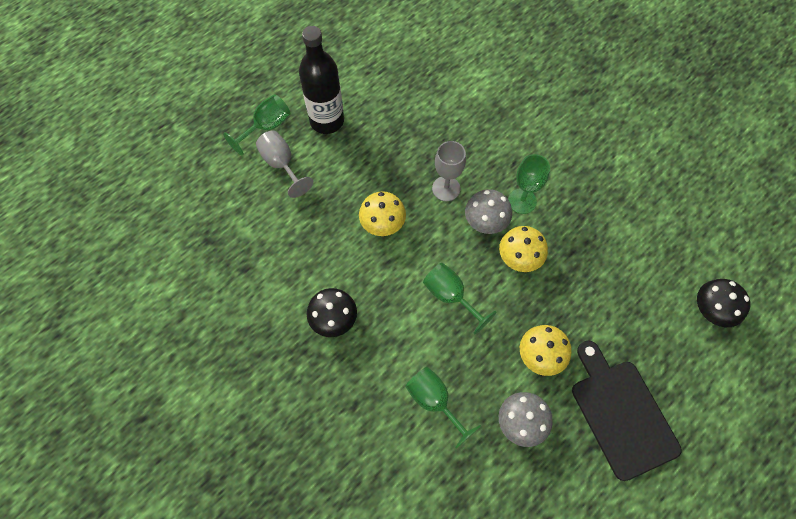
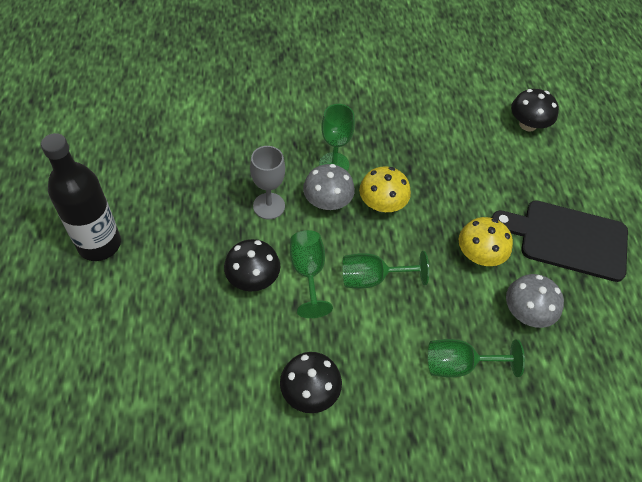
camera: 55 degrees left, 10 degrees down
(266, 127) = (44, 300): green goblet -> green goblet (308, 272)
(281, 164) = (101, 317): grey goblet -> none
(382, 223) = (253, 278): yellow mushroom -> black mushroom

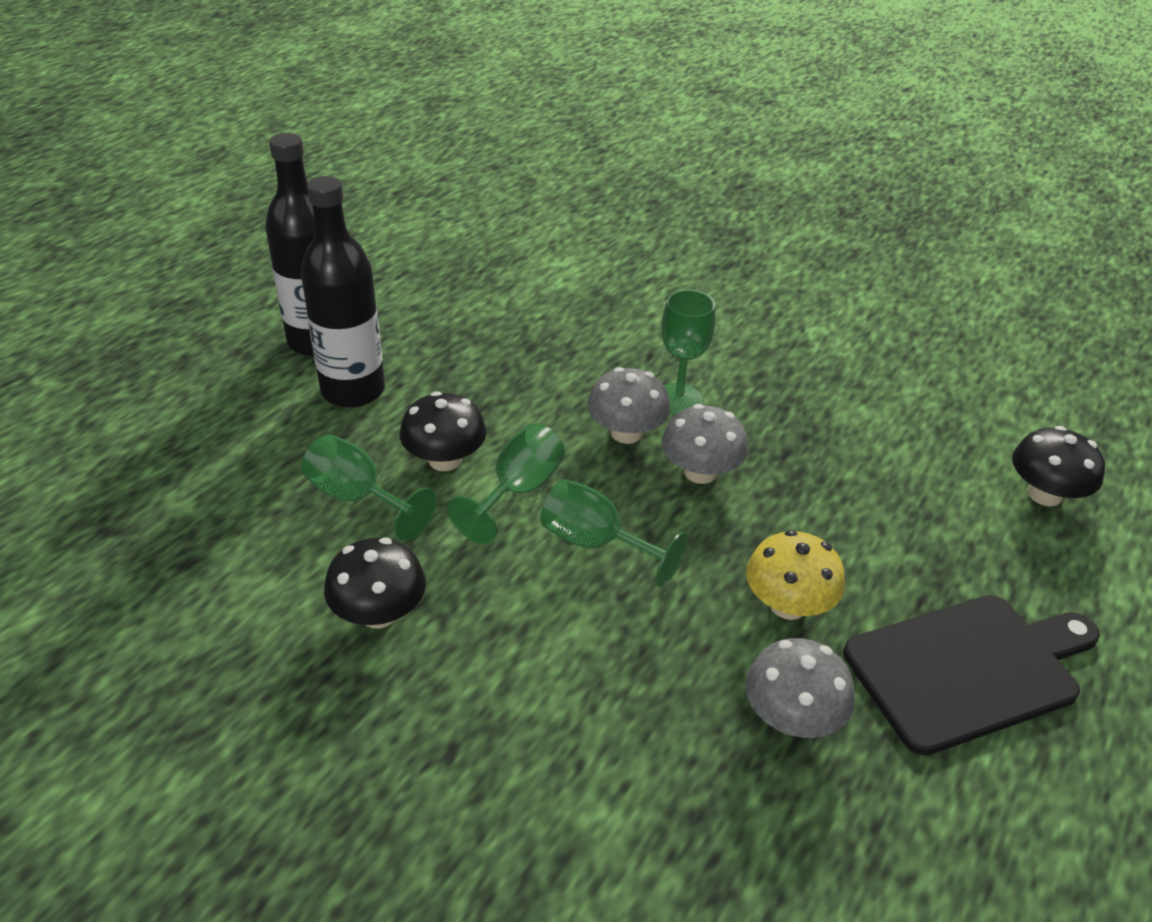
camera: 40 degrees right, 15 degrees down
(157, 265) = (353, 390): none -> black bottle
(269, 206) = (545, 400): grey goblet -> none
(382, 204) = (700, 472): yellow mushroom -> grey mushroom
(459, 365) = (612, 713): green goblet -> green goblet (358, 498)
(568, 239) = (968, 669): black cutting board -> black cutting board turned 105 degrees clockwise

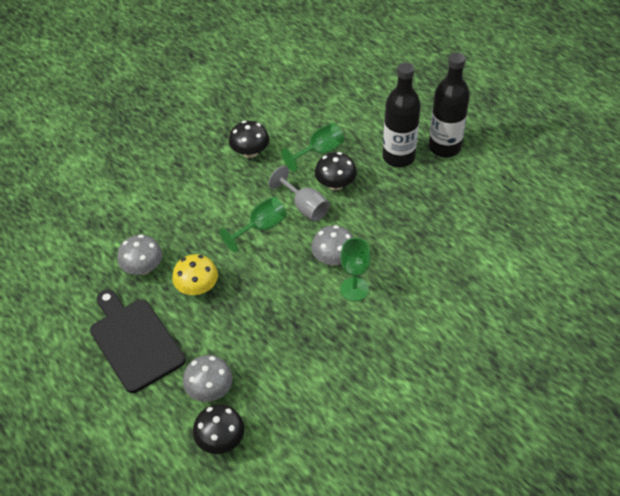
camera: 110 degrees right, 10 degrees up
(518, 491) = (305, 207): green goblet -> grey goblet
(700, 472) = (293, 281): grey mushroom -> grey mushroom (210, 390)
(968, 669) = (134, 341): black cutting board -> black cutting board turned 150 degrees clockwise

